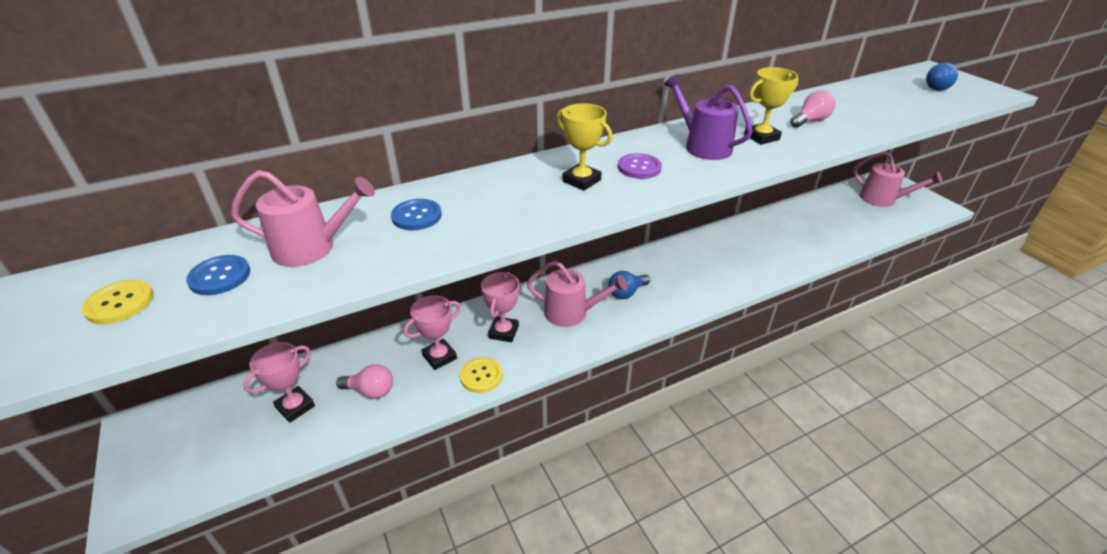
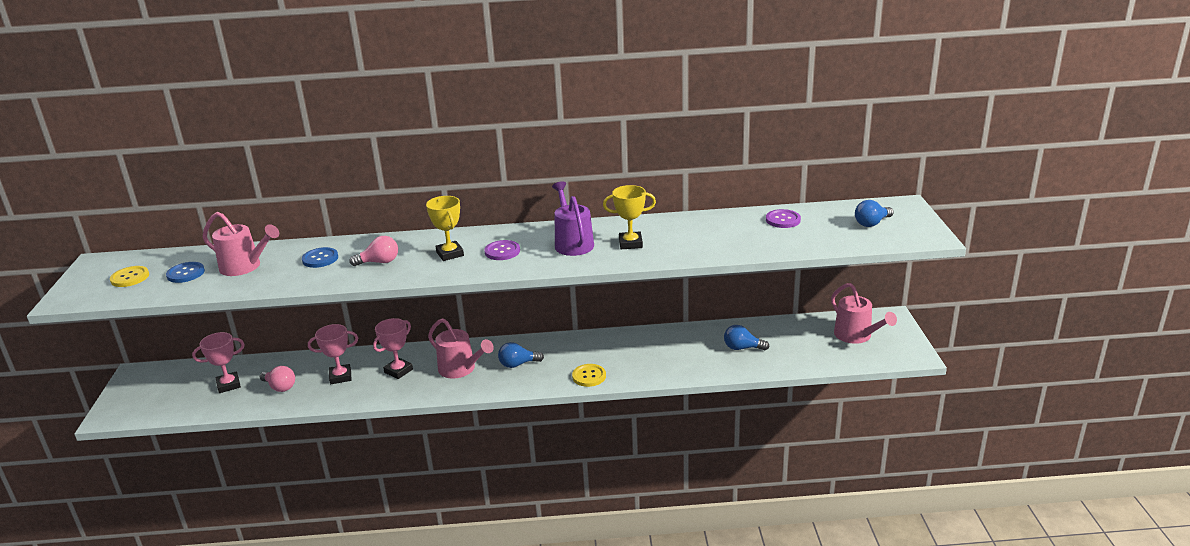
camera: 25 degrees right, 10 degrees down
(481, 376) = (358, 395): yellow button -> yellow button (589, 376)
(810, 121) = (694, 236): pink light bulb -> pink light bulb (379, 262)
(810, 229) = (742, 348): none -> blue light bulb
(862, 94) = (783, 220): none -> purple button

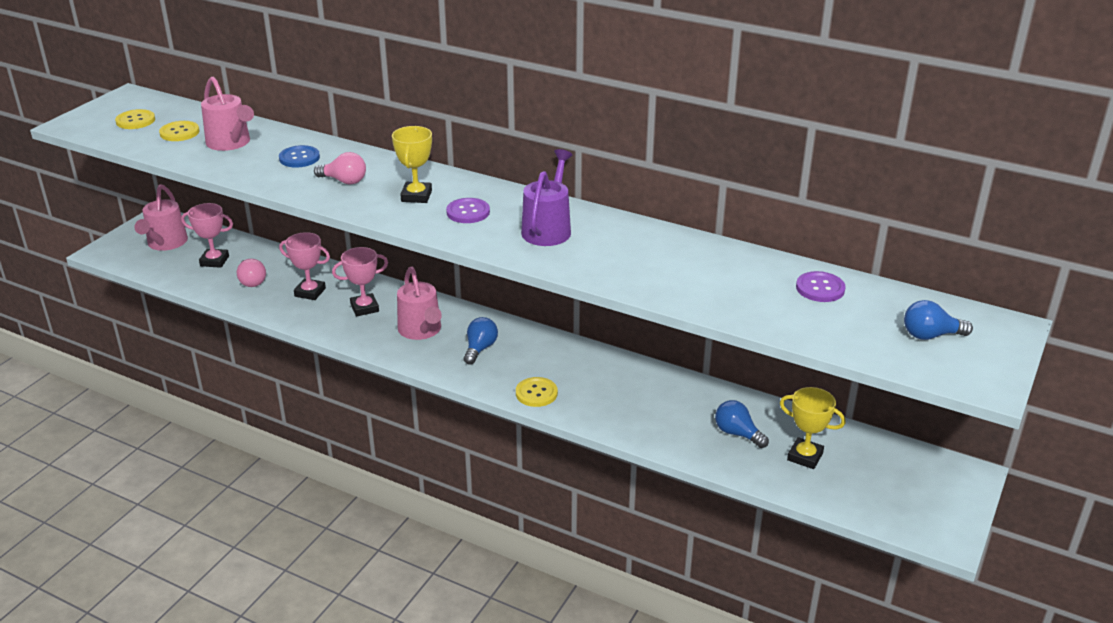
camera: 30 degrees right, 5 degrees up
(186, 273) = (179, 132): blue button -> yellow button
(518, 364) = (480, 349): blue light bulb -> blue light bulb turned 90 degrees clockwise
(630, 243) = (607, 252): yellow trophy -> yellow trophy (805, 456)
(856, 336) = (896, 479): pink watering can -> pink watering can (165, 243)

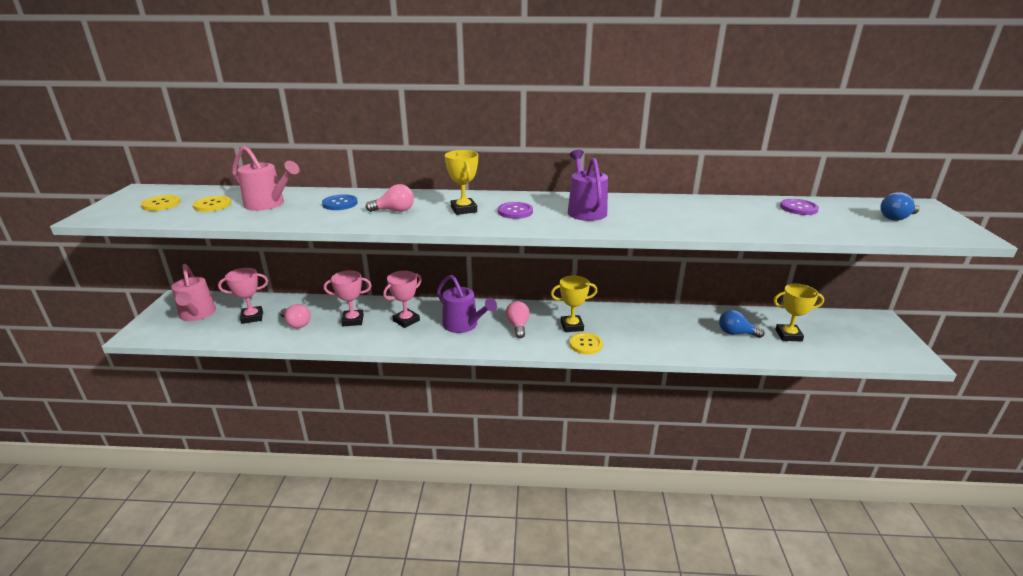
camera: 25 degrees left, 5 degrees down
(421, 330) = (463, 325): pink watering can -> purple watering can
(480, 349) = (518, 326): blue light bulb -> pink light bulb
(542, 366) = (572, 326): none -> yellow trophy

